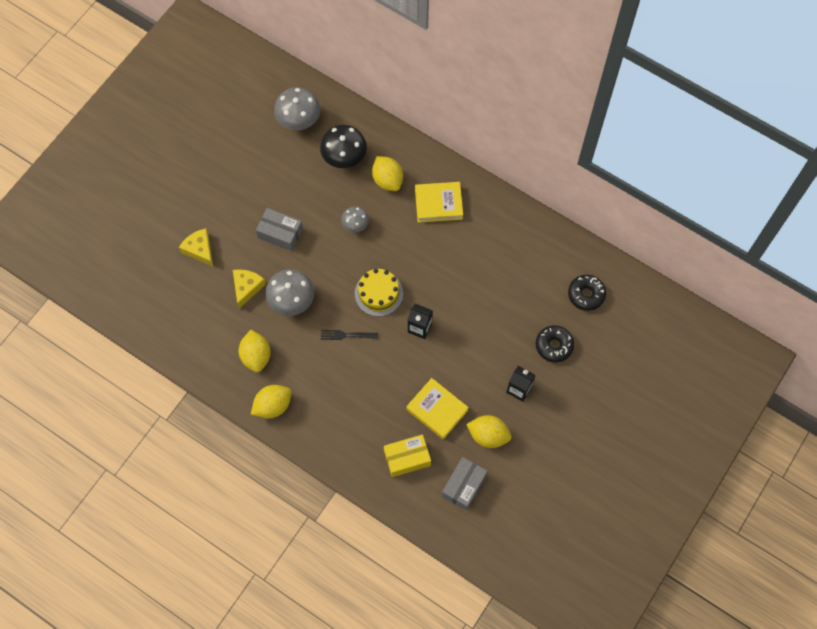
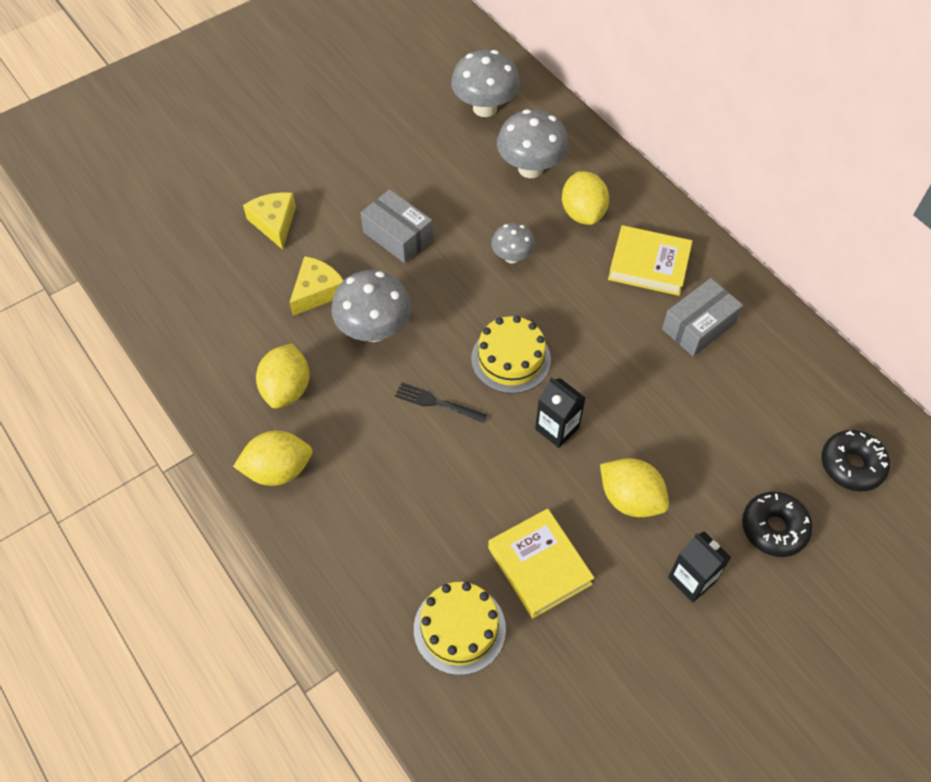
camera: 20 degrees right, 10 degrees down
(344, 158) = (530, 168): black mushroom -> grey mushroom
(407, 458) = (459, 628): yellow box -> yellow cake
(464, 486) = (540, 713): grey box -> grey box (698, 326)
(488, 435) = (613, 639): yellow lemon -> yellow lemon (630, 499)

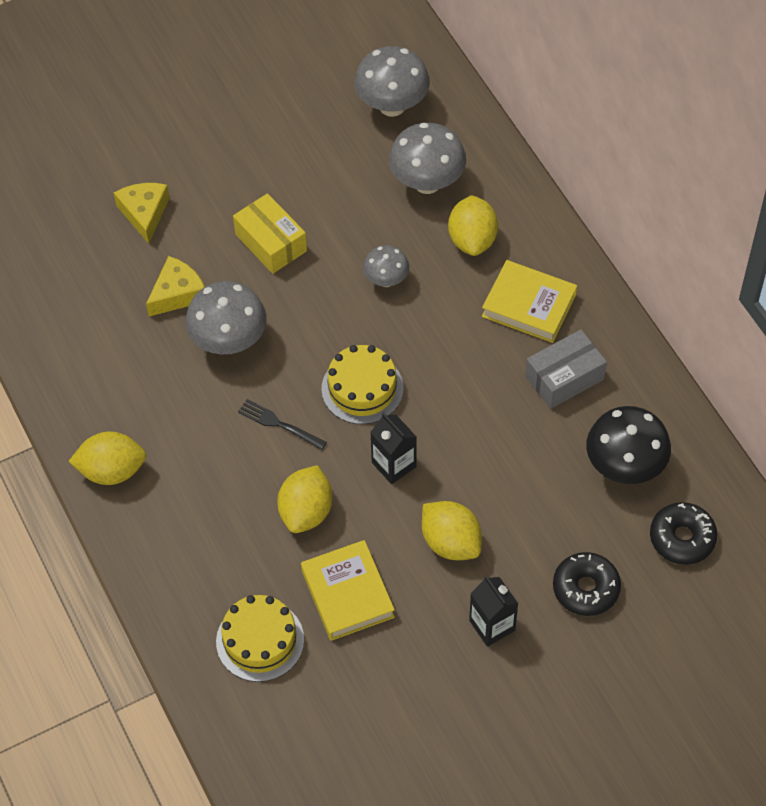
camera: 10 degrees right, 0 degrees up
(286, 389) = (131, 391): yellow lemon -> yellow lemon (306, 511)
(398, 236) = (271, 242): grey box -> yellow box
(777, 403) = (624, 467): none -> black mushroom

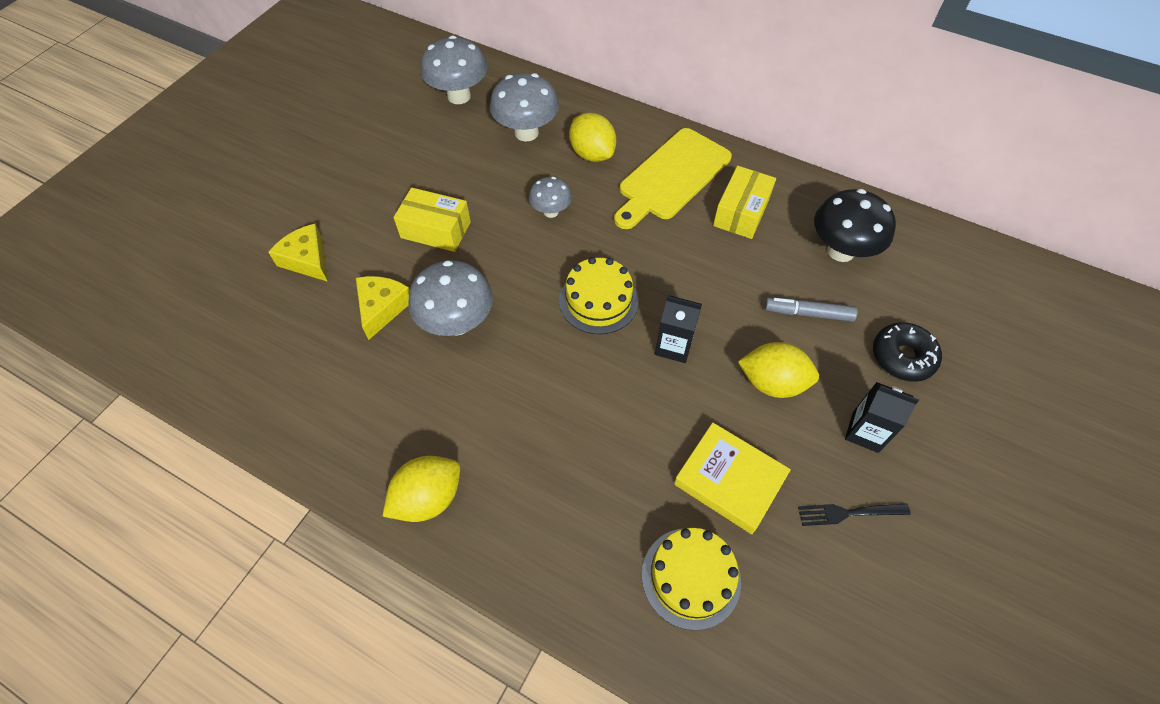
camera: 35 degrees left, 0 degrees up
(278, 424) = (552, 367): black fork -> black fork (848, 513)
(306, 511) = (635, 428): yellow lemon -> none
(529, 305) = (671, 177): yellow book -> yellow cutting board
(537, 504) = (808, 313): none -> grey marker
(564, 378) = (741, 212): grey box -> yellow box
(682, 538) = (927, 279): black donut -> none

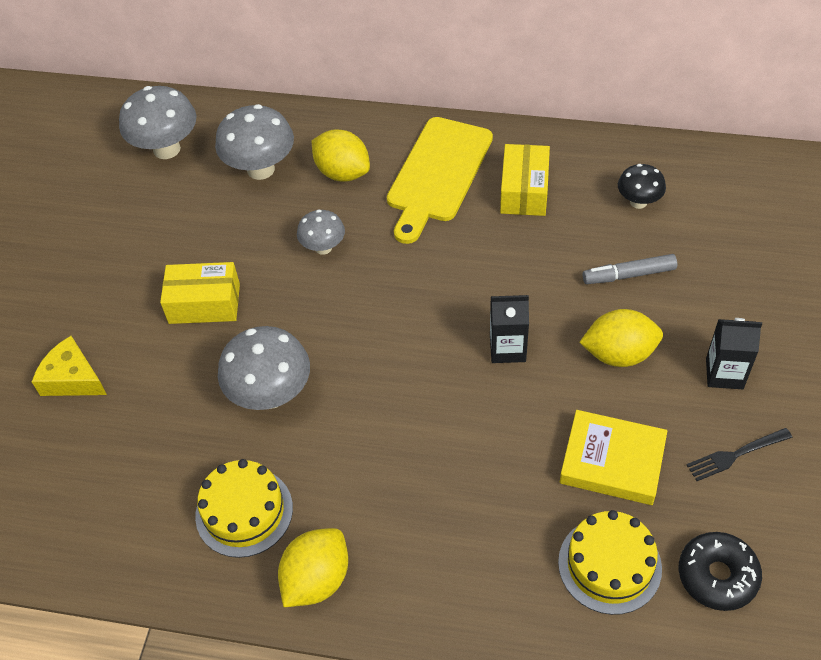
camera: 15 degrees left, 5 degrees down
(382, 308) = (181, 404): yellow cheese -> none
(598, 300) = (412, 326): yellow cake -> yellow cake (244, 511)
(841, 251) = (638, 202): black mushroom -> black mushroom, size x0.58
(902, 357) = (734, 290): black donut -> black donut (717, 576)

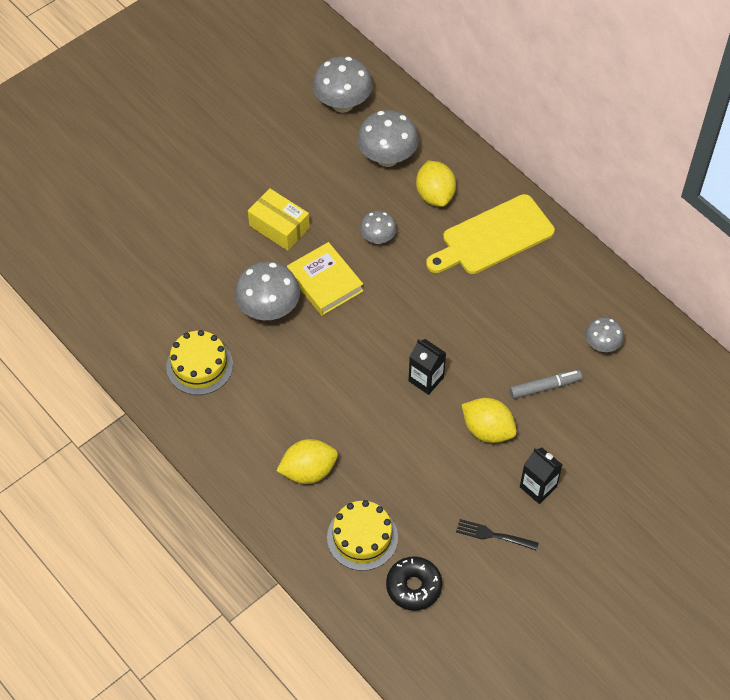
camera: 35 degrees right, 5 degrees up
(72, 378) = (172, 223): yellow cheese -> none
(316, 579) = (205, 429): yellow lemon -> yellow lemon (308, 471)
(524, 191) = (536, 287): yellow box -> none
(612, 462) = (419, 486): yellow book -> yellow book (325, 282)
(628, 275) = (545, 387): grey marker -> grey marker turned 135 degrees clockwise
(638, 202) = (602, 345): black mushroom -> grey mushroom

